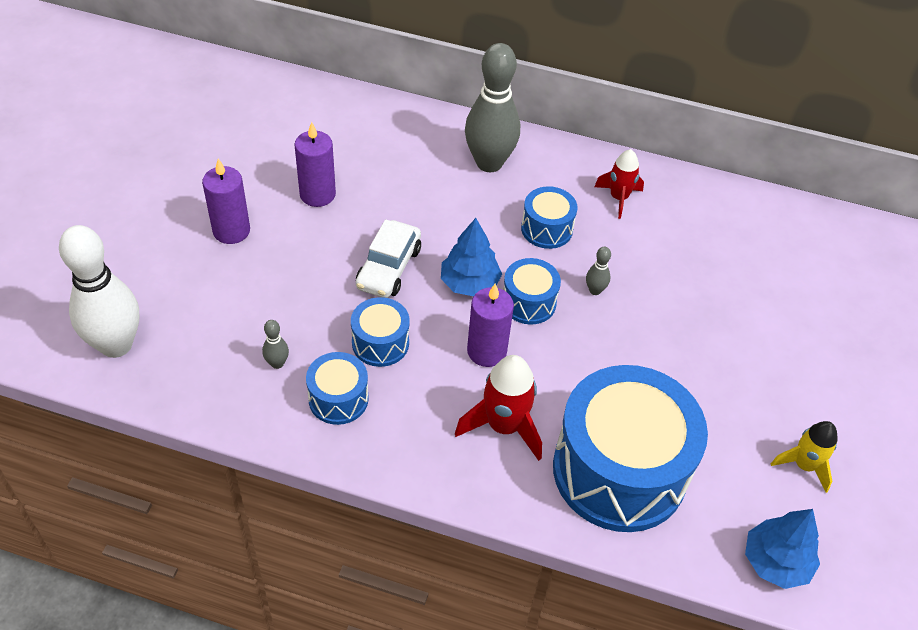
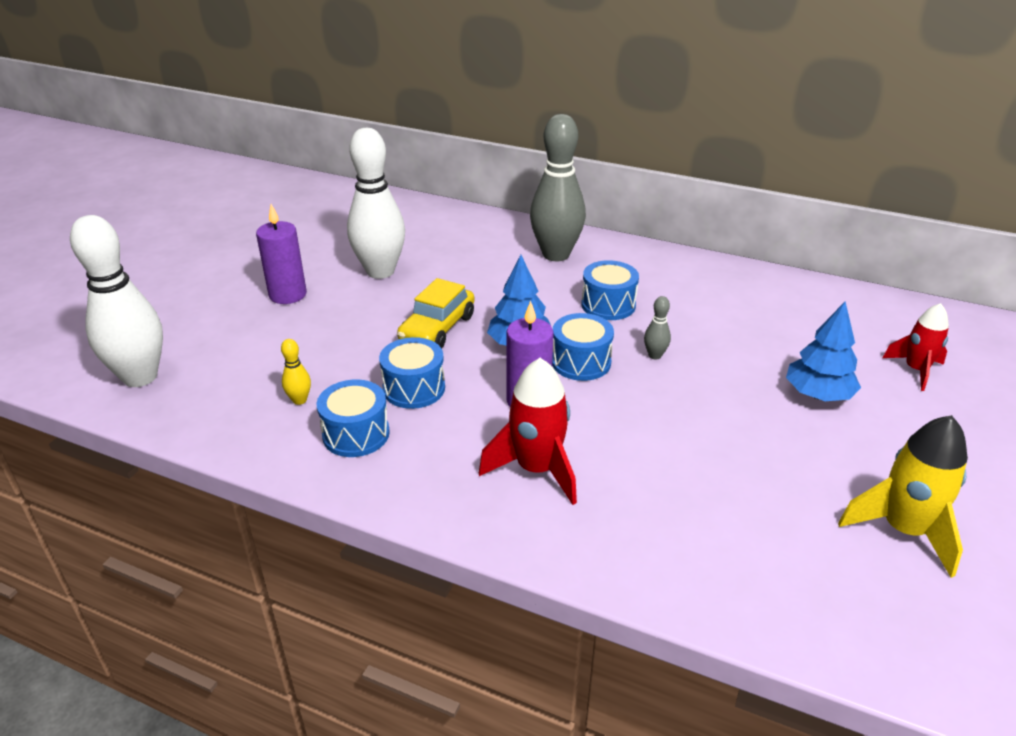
camera: 10 degrees right, 15 degrees down
(277, 363) = (299, 400): grey bowling pin -> yellow bowling pin
(317, 194) = (380, 271): purple candle -> white bowling pin
(388, 268) = (437, 328): white car -> yellow car
(618, 198) = (686, 284): red rocket -> red rocket (915, 370)
(619, 470) = (669, 520): blue drum -> none
(776, 562) = (871, 634): blue tree -> blue tree (818, 394)
(804, 465) = (903, 530): yellow rocket -> yellow rocket, size x1.51

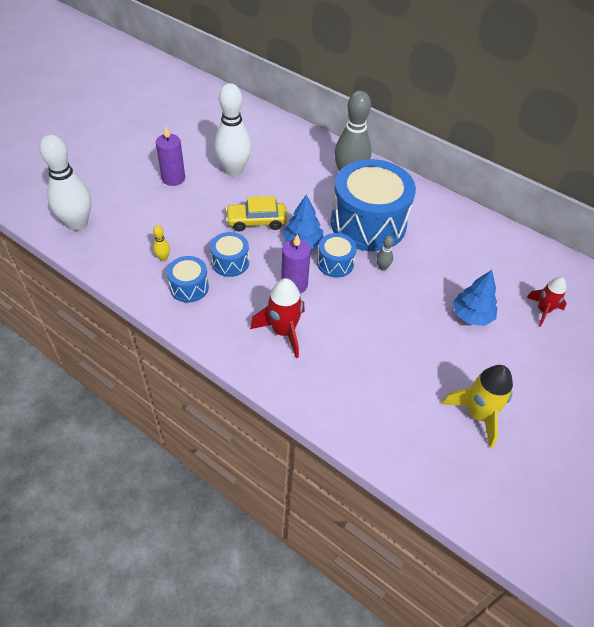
camera: 10 degrees right, 15 degrees up
(437, 328) = (256, 221): yellow car -> yellow car turned 45 degrees clockwise
(608, 305) = (368, 223): blue drum -> blue drum, size x2.17

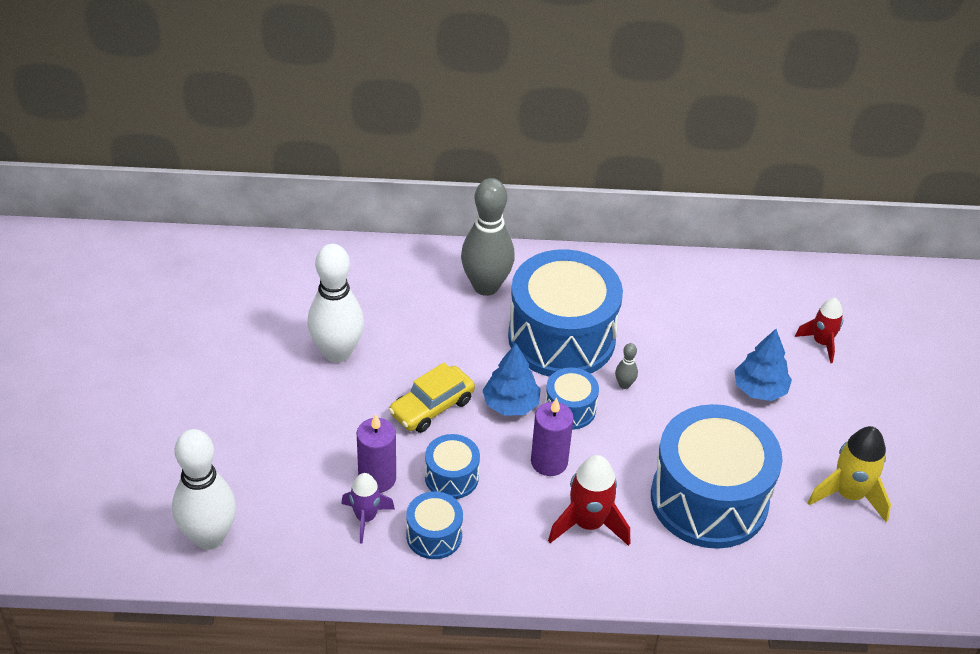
camera: 35 degrees left, 5 degrees down
(163, 257) = (366, 518): yellow bowling pin -> purple rocket
(173, 178) = (270, 406): purple candle -> purple candle (377, 478)
(374, 361) = (709, 499): none -> blue drum

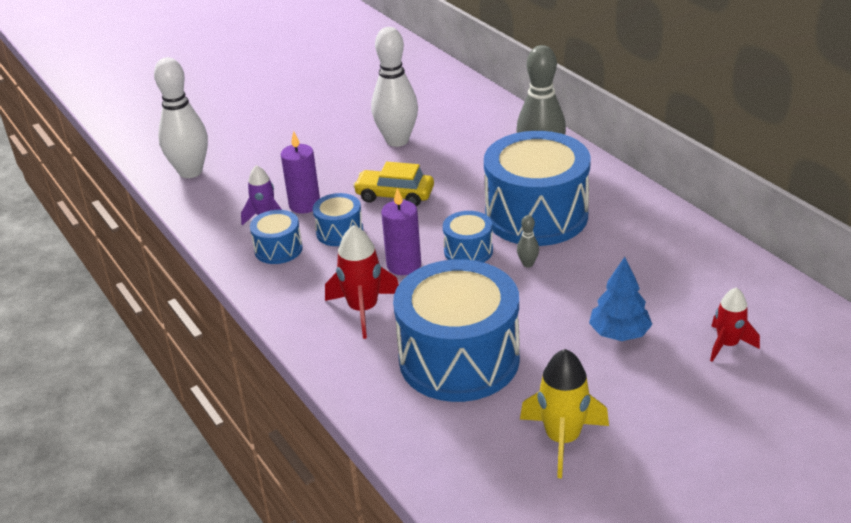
camera: 60 degrees right, 10 degrees down
(510, 404) = (439, 224): blue tree -> none

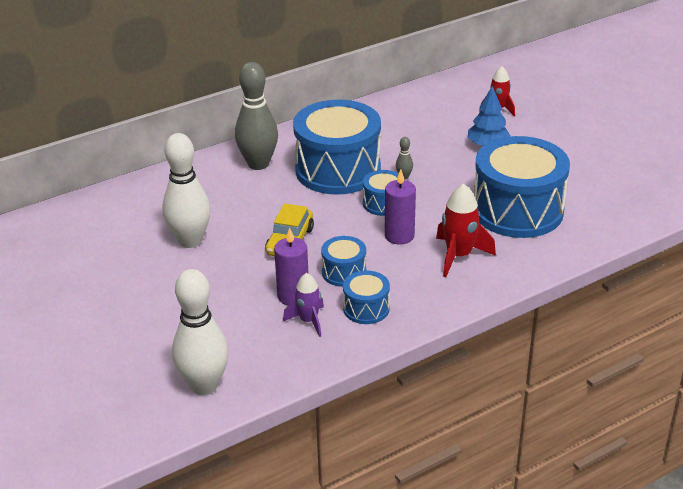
camera: 90 degrees left, 0 degrees up
(563, 439) = (593, 173): yellow rocket -> none

